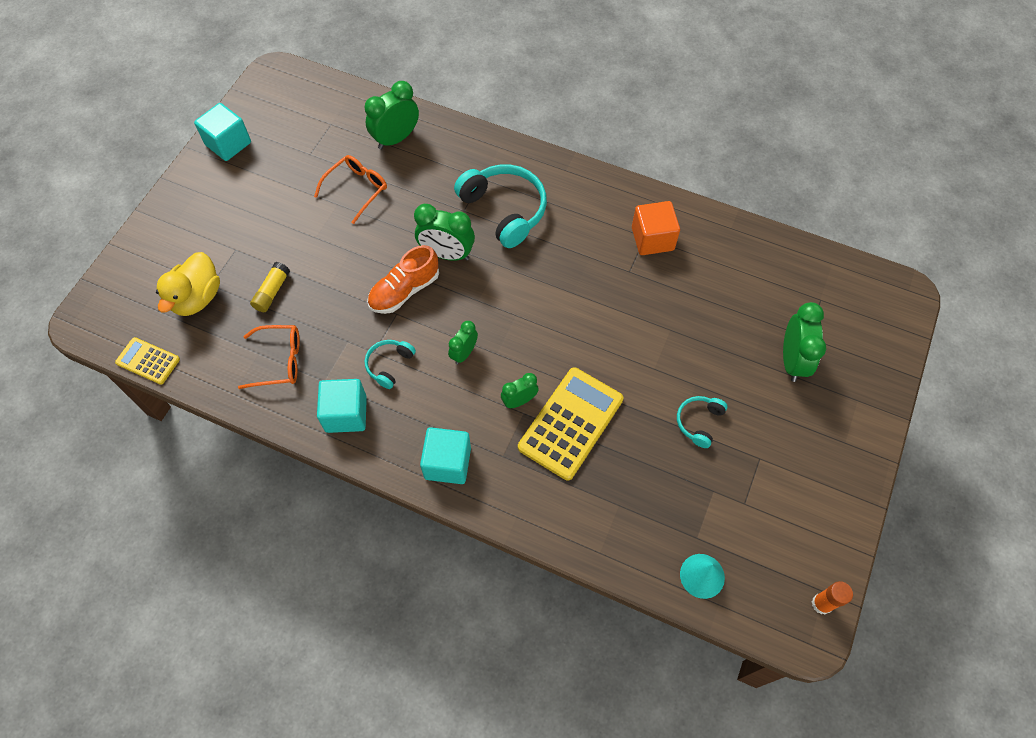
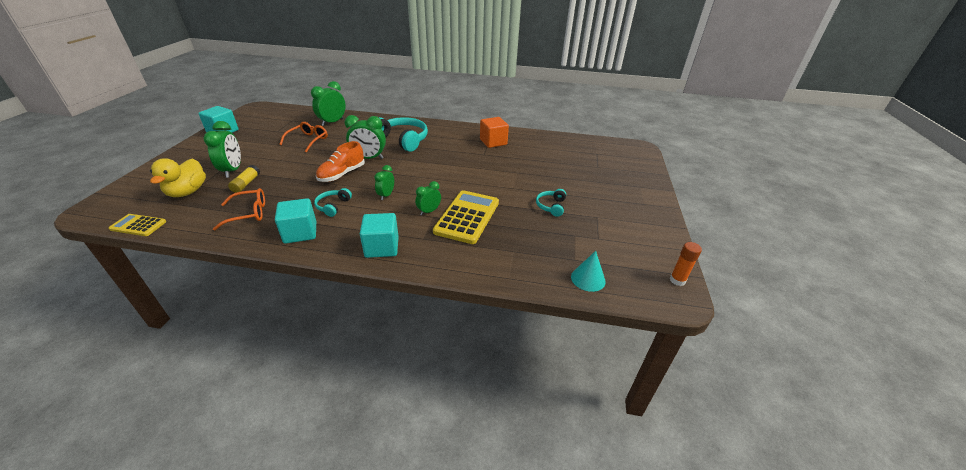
camera: 15 degrees left, 25 degrees down
(792, 360) = (594, 176): green clock -> green clock (232, 170)

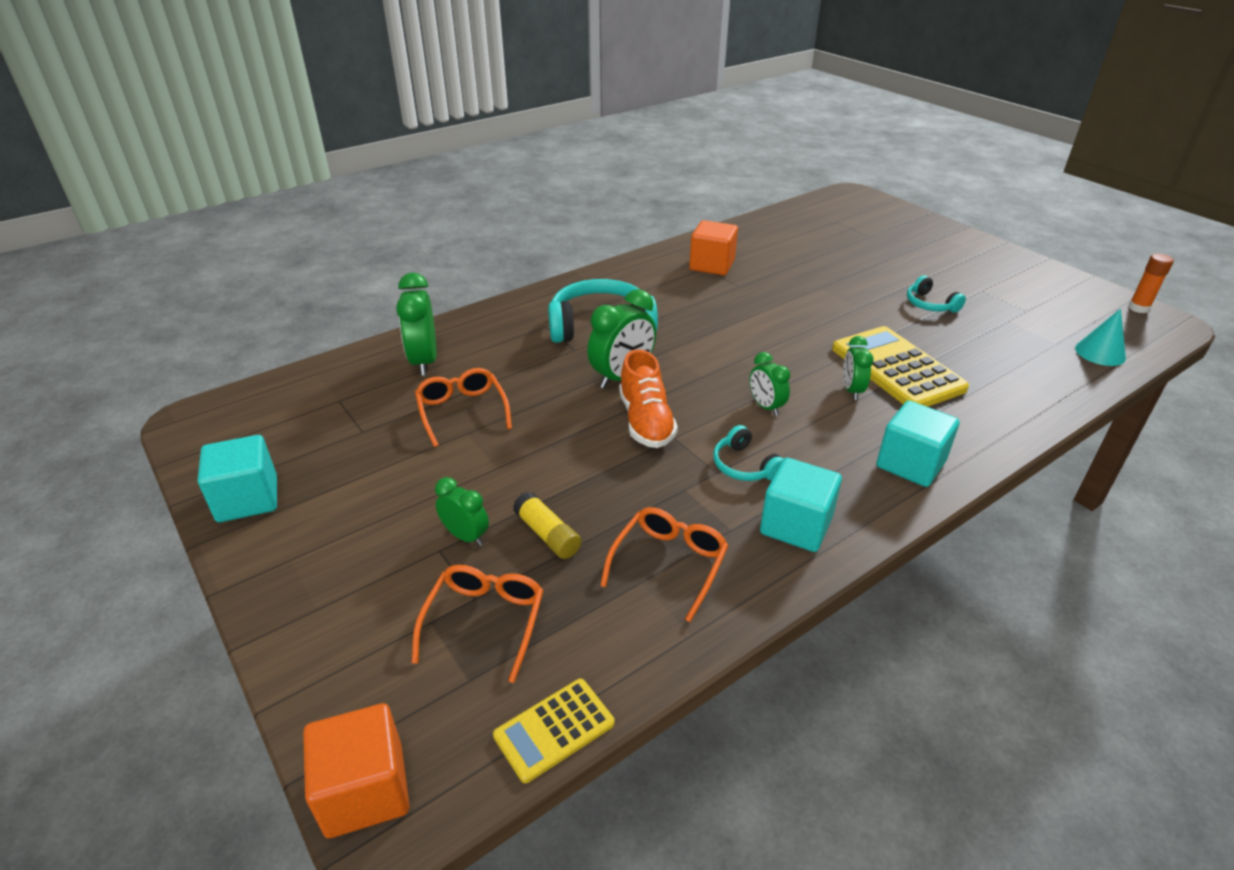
camera: 45 degrees left, 0 degrees up
(96, 205) = (365, 790): none -> orange cube
(188, 192) = (484, 622): yellow duck -> orange glasses
(232, 170) = (466, 536): green clock -> green clock, size x0.60

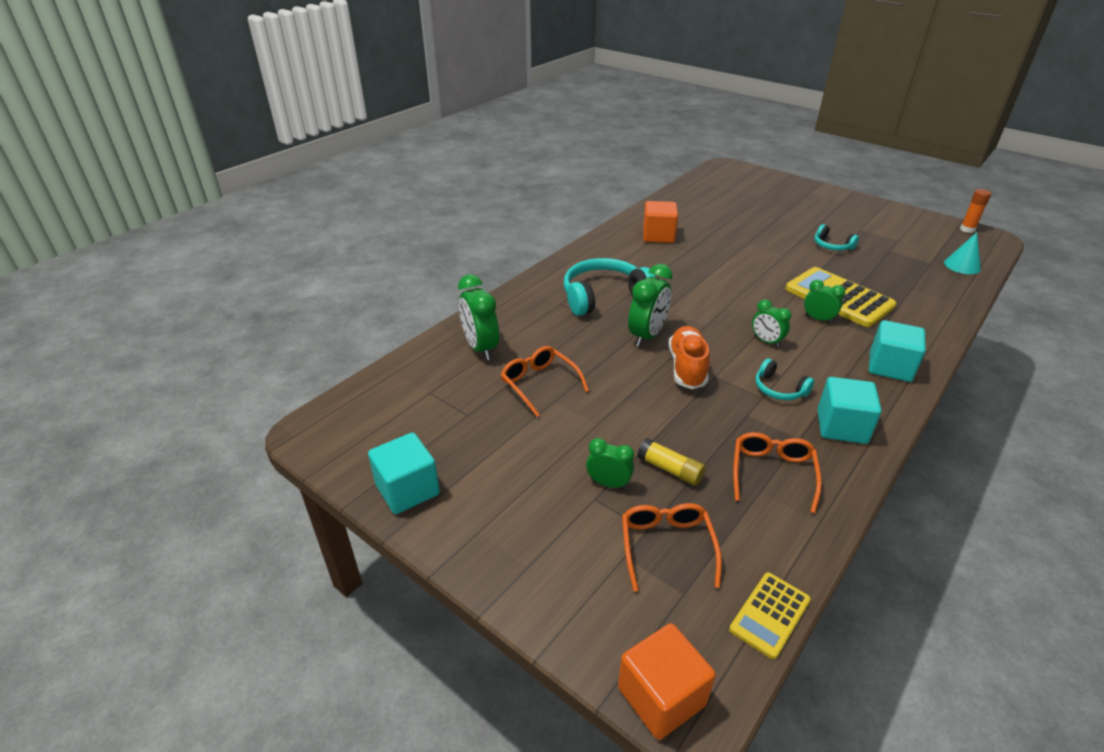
camera: 15 degrees left, 0 degrees up
(646, 421) = (687, 367): orange shoe -> orange shoe turned 150 degrees counterclockwise
(851, 390) = (818, 319): green clock -> green clock turned 135 degrees clockwise

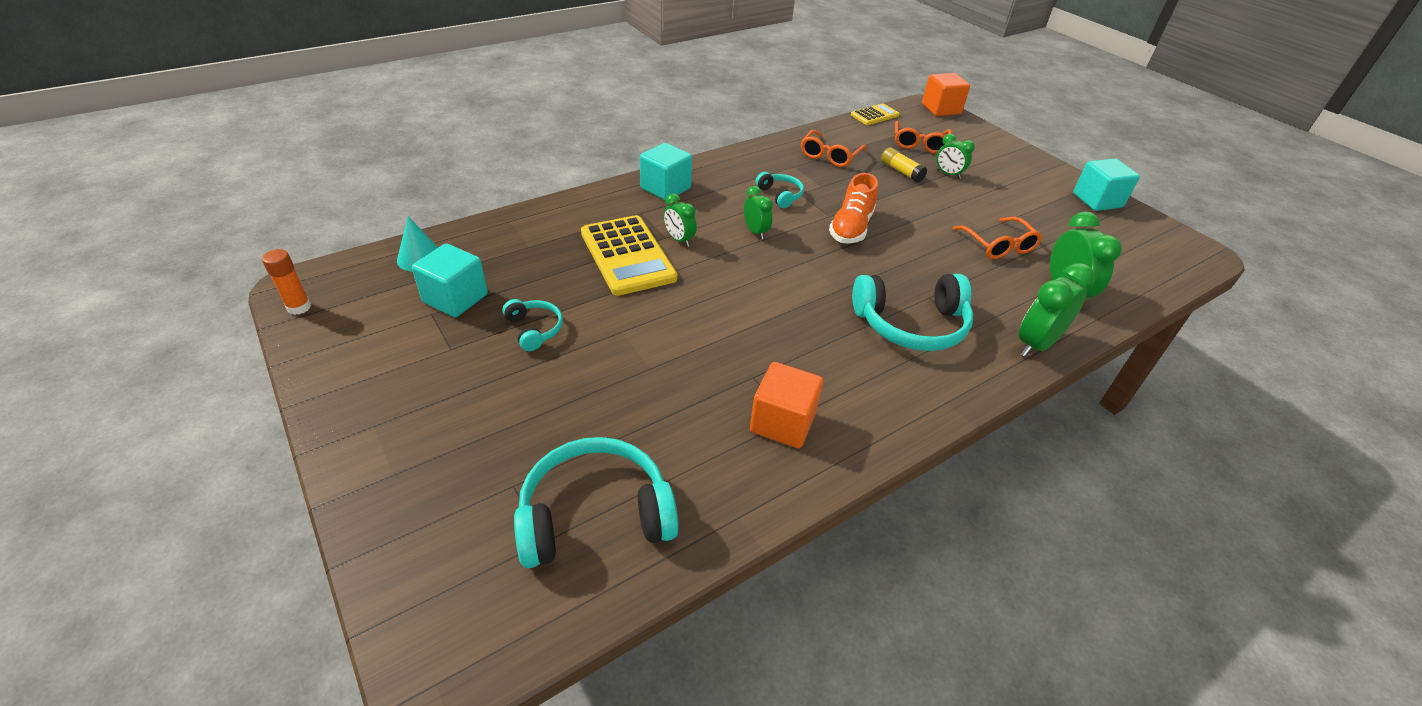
camera: 165 degrees left, 5 degrees up
(647, 335) = (877, 265): green clock -> green clock (1036, 344)
(715, 197) = (595, 515): none -> turquoise headphones
(841, 427) = (755, 165): turquoise cube -> turquoise cube (455, 298)

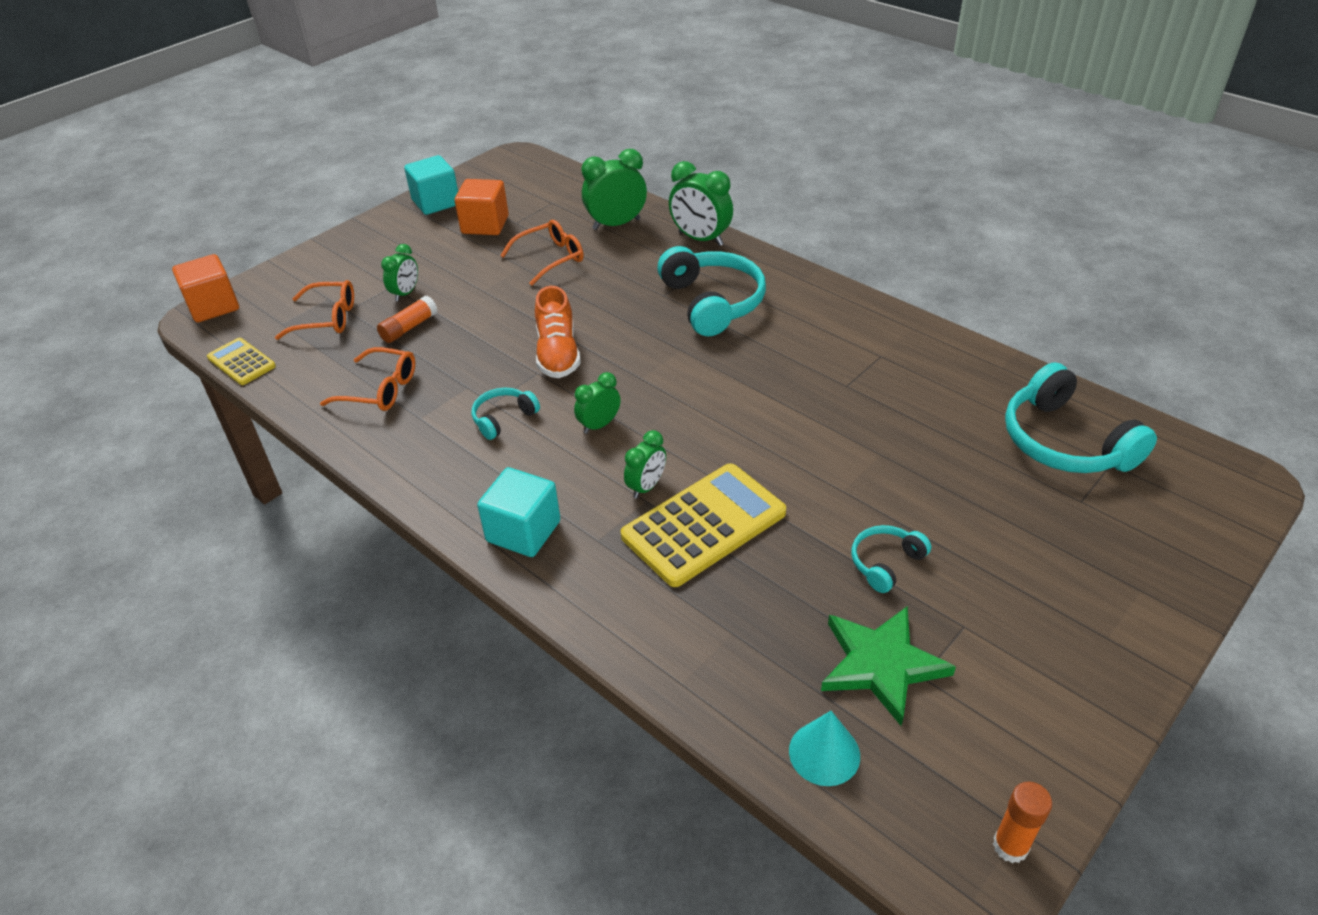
camera: 100 degrees left, 0 degrees up
(455, 298) = (881, 665): turquoise cube -> green star
(782, 422) = (889, 360): orange cube -> orange cube (485, 225)
(851, 228) = (558, 353): orange shoe -> orange shoe turned 75 degrees clockwise
(901, 171) = (409, 328): yellow glue stick -> orange glue stick

